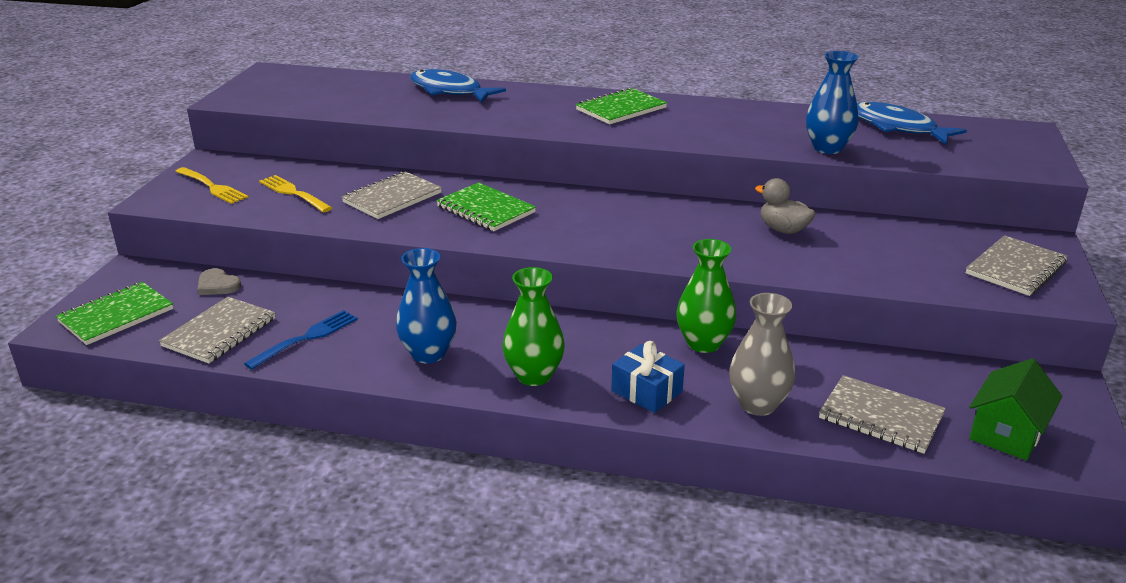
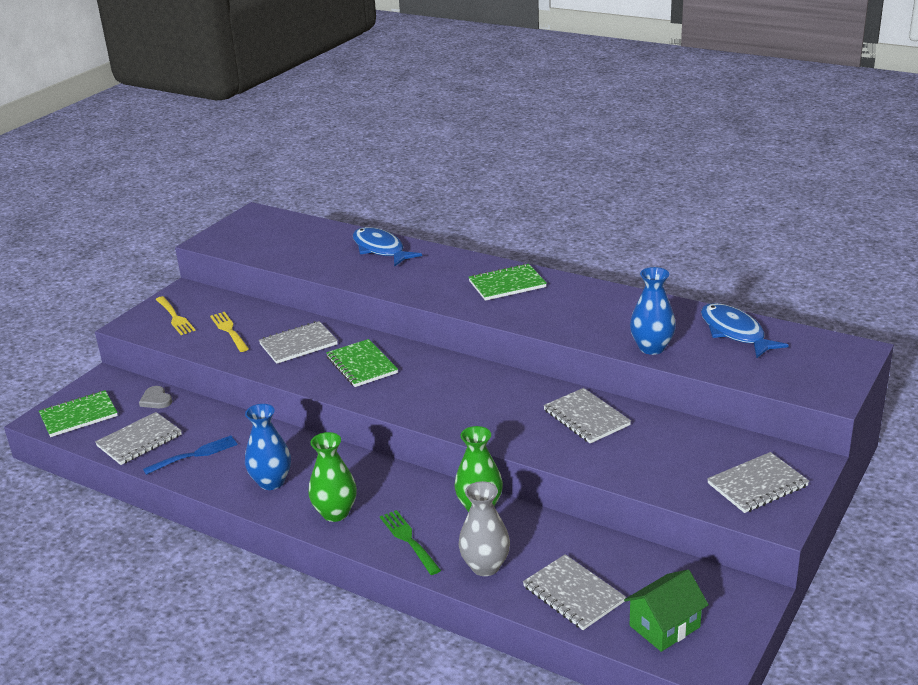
camera: 20 degrees right, 0 degrees up
(647, 391) = (409, 540): blue gift -> green fork
(783, 230) = (586, 418): grey duck -> grey notebook

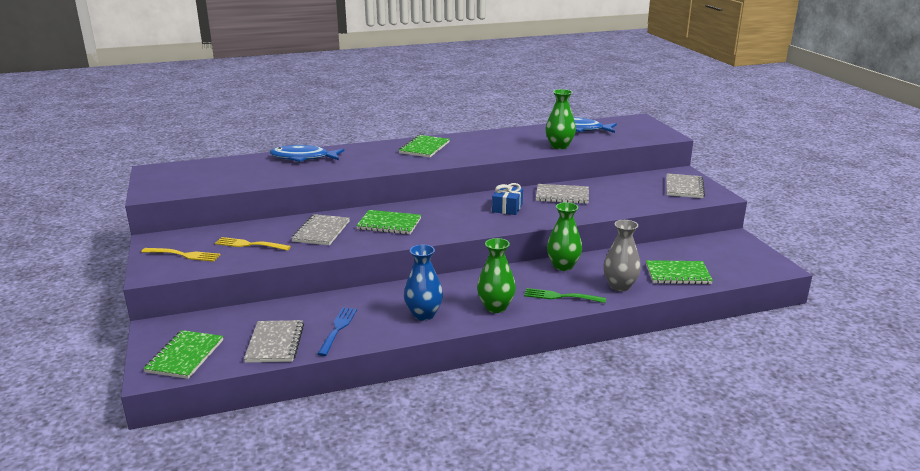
camera: 50 degrees left, 5 degrees down
(156, 400) = (235, 318): grey heart -> none
(498, 403) = (507, 208): none -> blue gift
(573, 594) = (678, 274): grey notebook -> green notebook
(651, 348) = (559, 146): blue vase -> green vase
(664, 626) = (733, 264): green house -> none

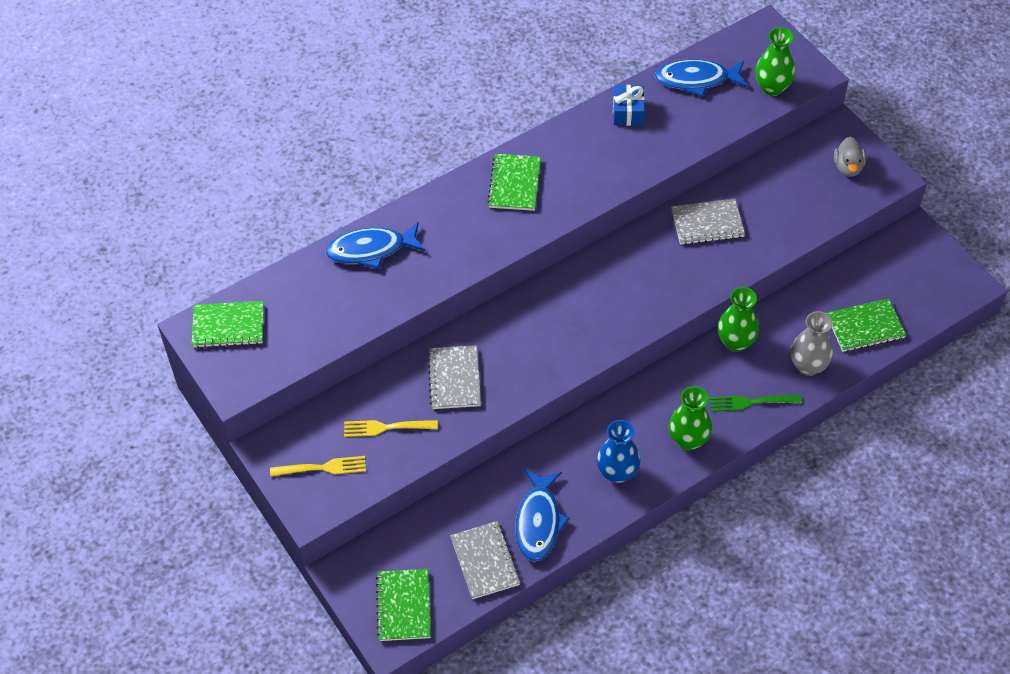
camera: 15 degrees left, 30 degrees up
(338, 329) = (538, 521): blue fork -> blue fish
(389, 224) = (526, 342): green notebook -> green notebook (228, 326)
(507, 208) = (651, 270): blue gift -> blue gift (628, 112)
(559, 146) = (686, 138): green vase -> green vase (772, 87)
(684, 187) = (848, 167): grey notebook -> grey duck

